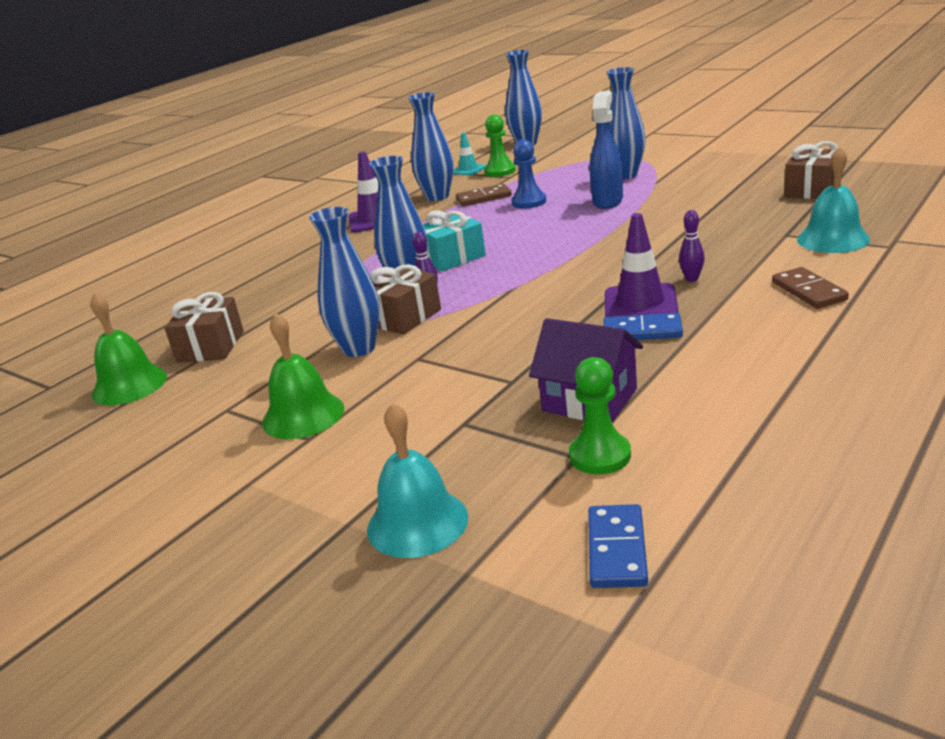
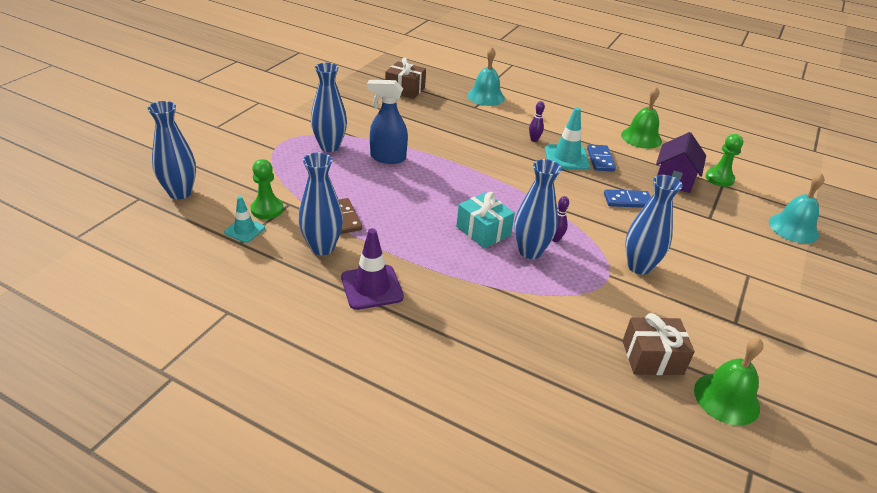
camera: 105 degrees left, 10 degrees up
(303, 415) = (727, 281): green bell -> green bell (641, 138)
(404, 317) = (589, 249): brown gift -> none
(529, 202) = (369, 193): blue pawn -> none
(616, 549) = (777, 178): blue domino -> blue domino (627, 201)
(640, 304) = (566, 158): purple traffic cone -> turquoise traffic cone
(808, 291) = (551, 112): brown domino -> none

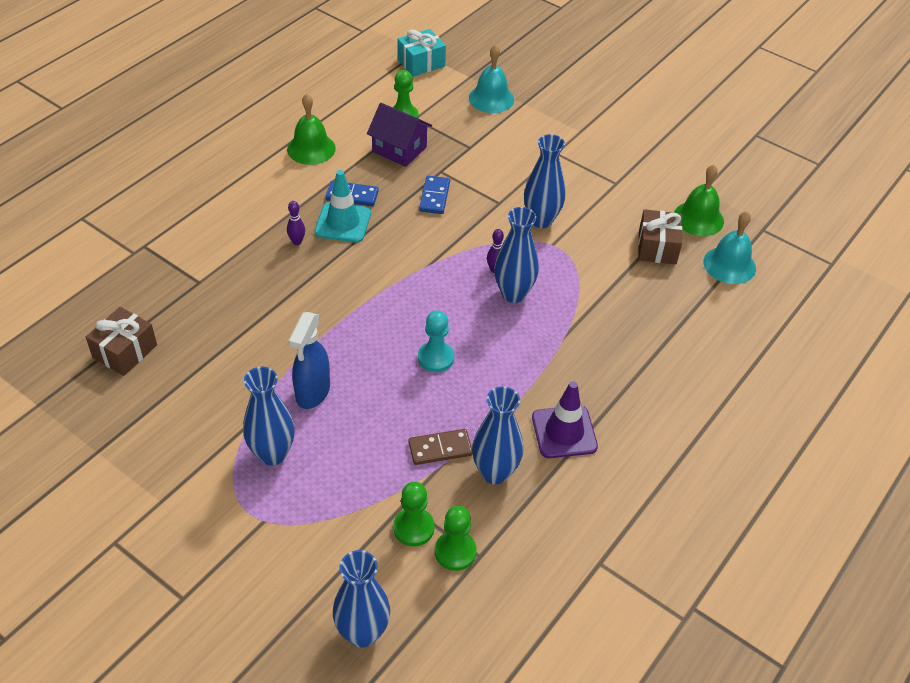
camera: 80 degrees left, 10 degrees up
(244, 230) = (455, 552): turquoise traffic cone -> green pawn
(438, 211) = (435, 358): none -> turquoise pawn
(483, 231) = (476, 324): turquoise gift -> turquoise gift (421, 63)
(486, 96) = (172, 265): turquoise bell -> turquoise bell (729, 265)

